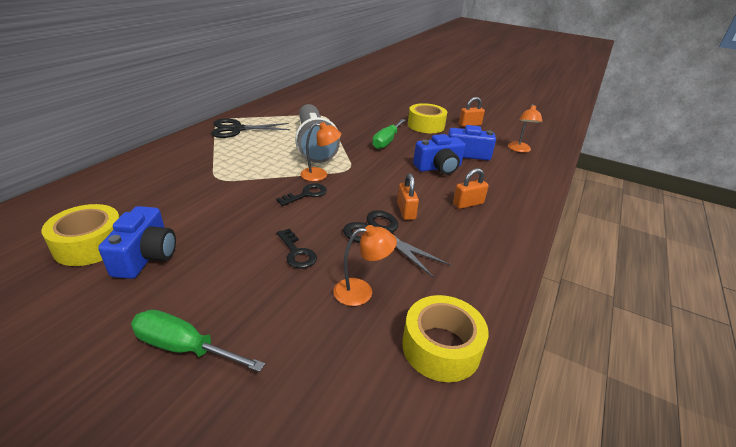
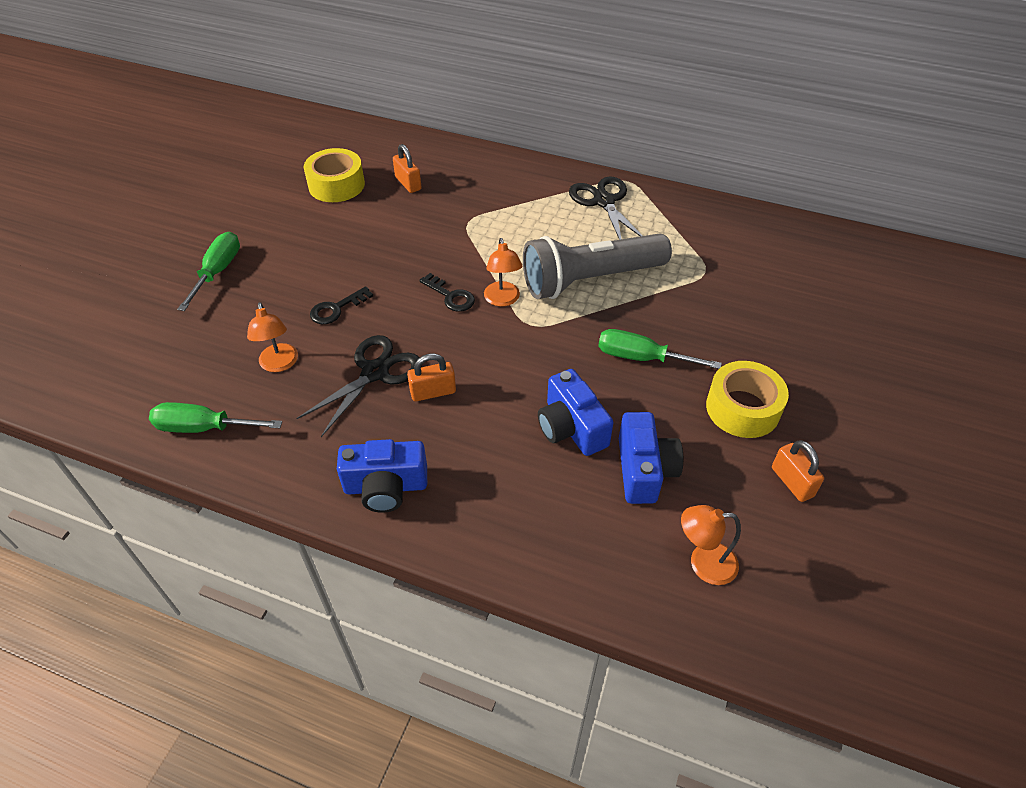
camera: 85 degrees right, 15 degrees up
(146, 256) = (323, 219): blue camera -> blue camera (385, 487)
(441, 347) = (204, 427): yellow tape -> green screwdriver
(468, 203) = (467, 462): orange padlock -> orange padlock (408, 183)

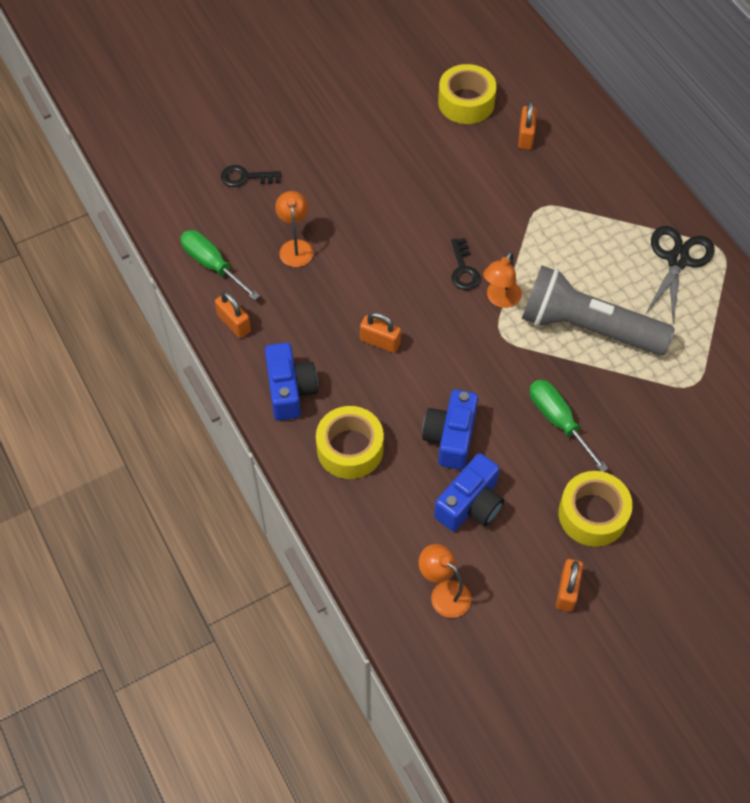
camera: 40 degrees right, 10 degrees up
(218, 271) = (313, 135): green screwdriver -> none
(273, 464) = (234, 323): none -> orange padlock
(279, 364) = (295, 247): orange lamp -> orange lamp turned 150 degrees clockwise
(336, 309) = (370, 225): black key -> black key (245, 177)
(375, 372) = (354, 298): black scissors -> none
(385, 487) = (290, 390): blue camera -> blue camera turned 135 degrees counterclockwise
(493, 499) = (350, 449): none -> yellow tape

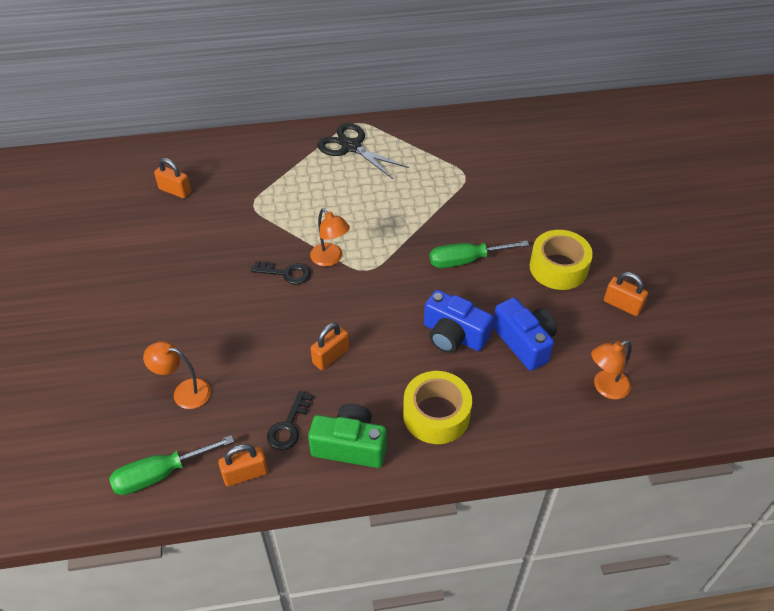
camera: 70 degrees left, 10 degrees down
(245, 177) = (68, 411): black key -> black key (288, 426)
(290, 390) = (350, 446): blue camera -> green camera
(466, 102) = (109, 216): yellow tape -> none
(587, 327) = (386, 215): grey flashlight -> none

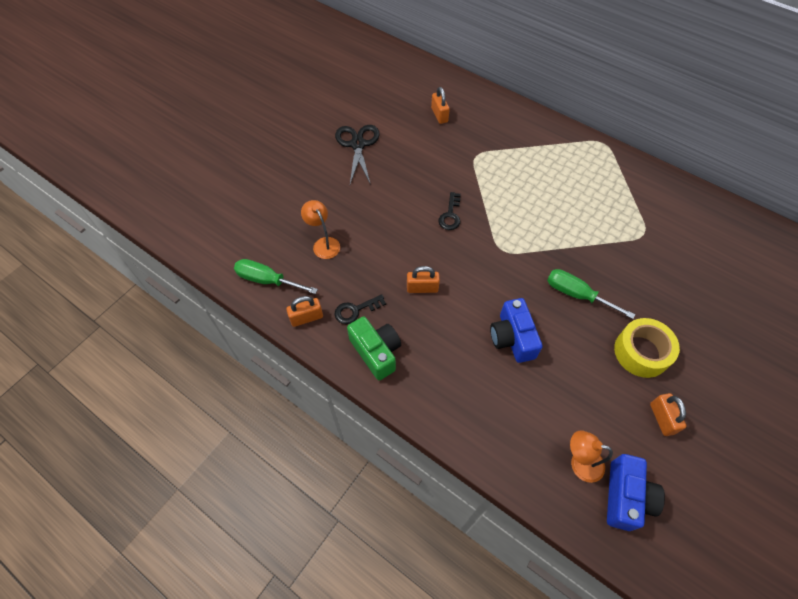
camera: 45 degrees right, 10 degrees up
(245, 474) = (306, 318): orange padlock -> orange padlock turned 45 degrees counterclockwise
(286, 273) = (450, 215): black key -> black key turned 45 degrees clockwise
(330, 259) = (487, 226): orange lamp -> none
(351, 147) = (581, 158): black scissors -> black scissors (358, 144)
(436, 414) = (446, 378): yellow tape -> none
(524, 342) = (556, 383): blue camera -> blue camera (626, 497)

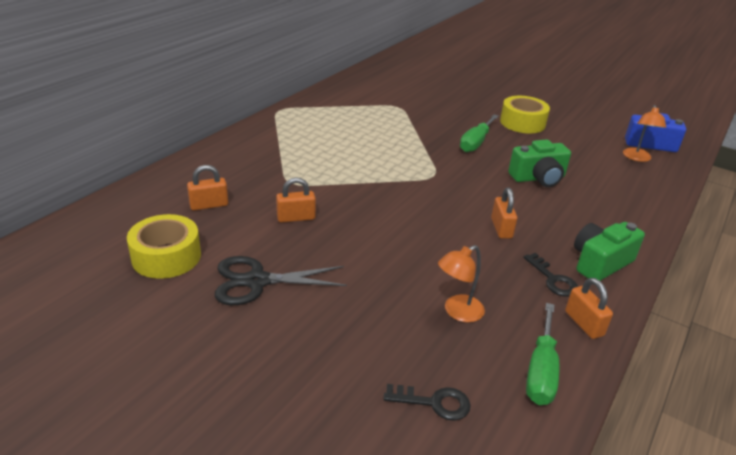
camera: 95 degrees left, 25 degrees down
(381, 103) = (166, 257): none -> yellow tape
(450, 215) = (389, 205): black key -> black key (434, 403)
(512, 338) = (538, 178): blue camera -> green camera
(662, 418) = (576, 123): orange padlock -> orange padlock (296, 218)

